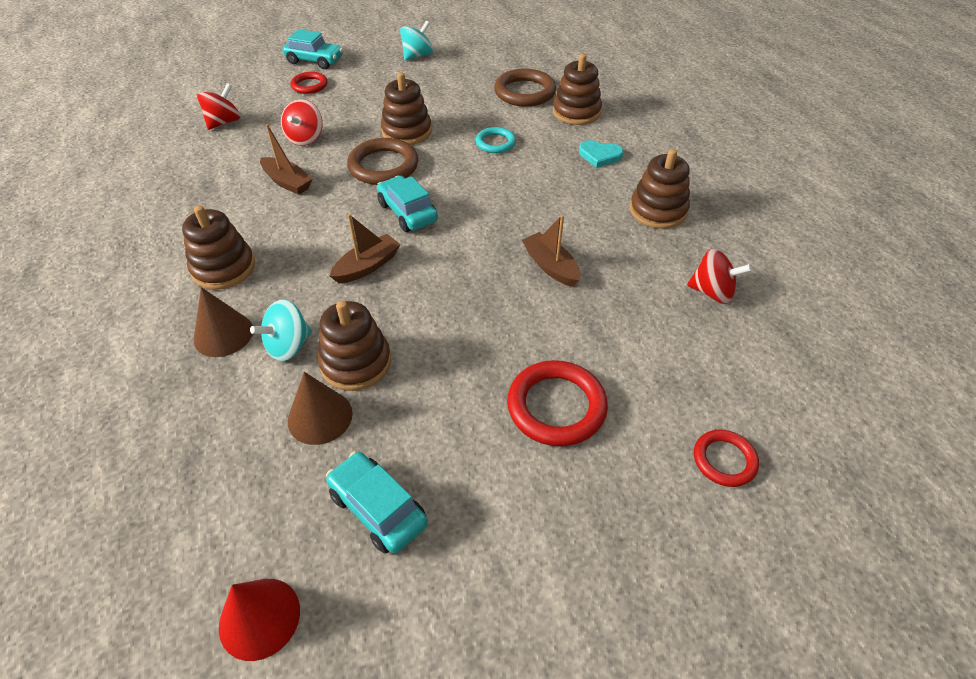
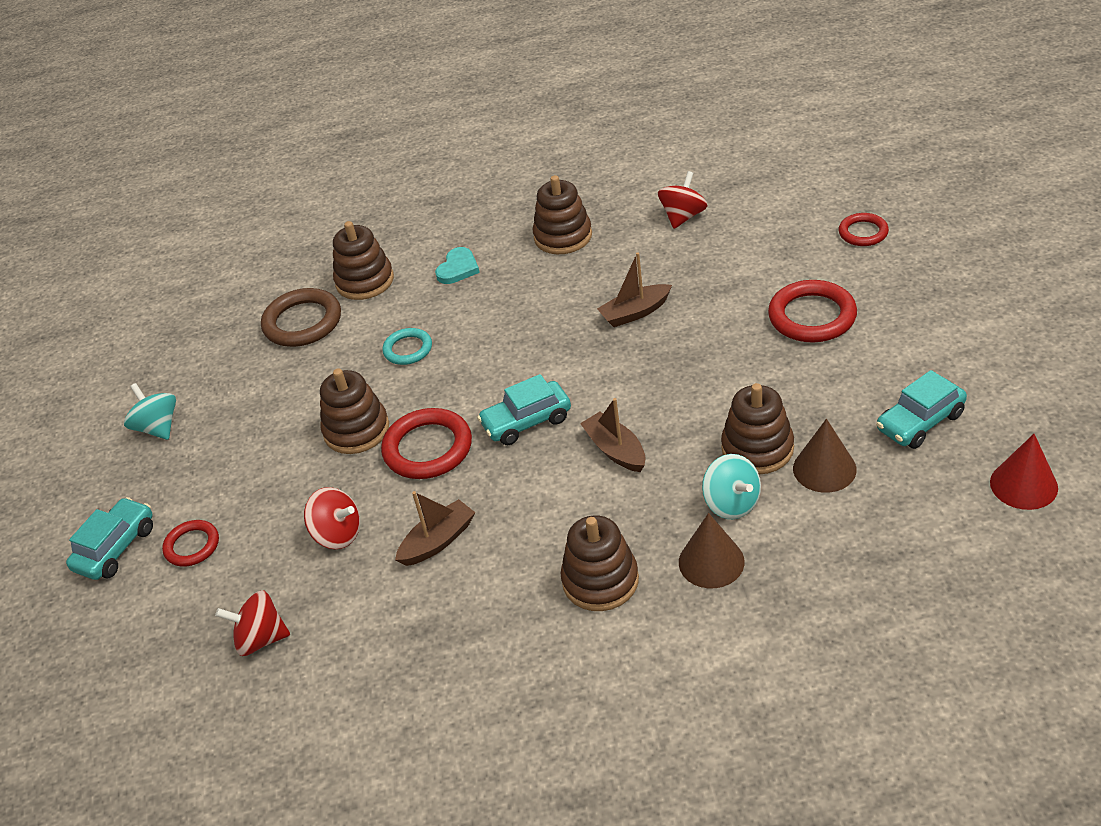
camera: 75 degrees left, 5 degrees down
(224, 122) = (261, 639): red spinning top -> red spinning top turned 45 degrees counterclockwise
(383, 166) = (428, 448): brown ring -> red ring

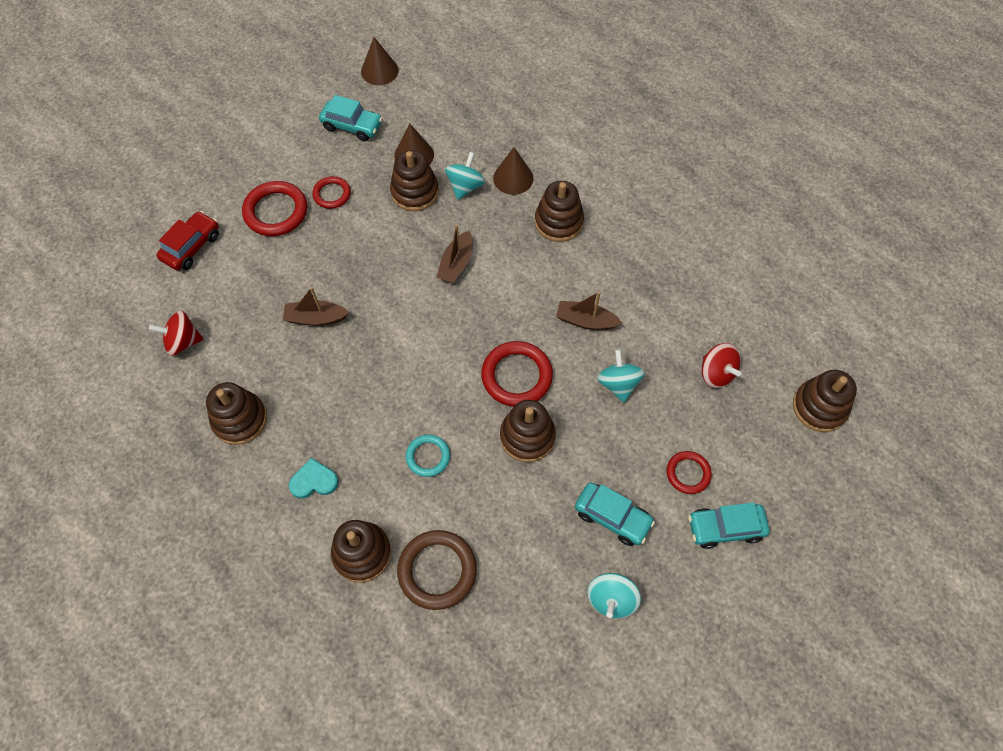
camera: 130 degrees left, 20 degrees up
(124, 724) = (819, 407): none -> brown stacking toy
(338, 534) = (618, 384): red spinning top -> turquoise spinning top
(526, 422) = (459, 328): turquoise car -> turquoise car (612, 517)
(635, 313) = (316, 318): brown boat -> brown boat turned 150 degrees clockwise
(805, 242) = (191, 247): none -> red car
(863, 233) = (168, 217): red ring -> red ring (332, 194)
(1023, 485) = (379, 71): red cone -> brown cone

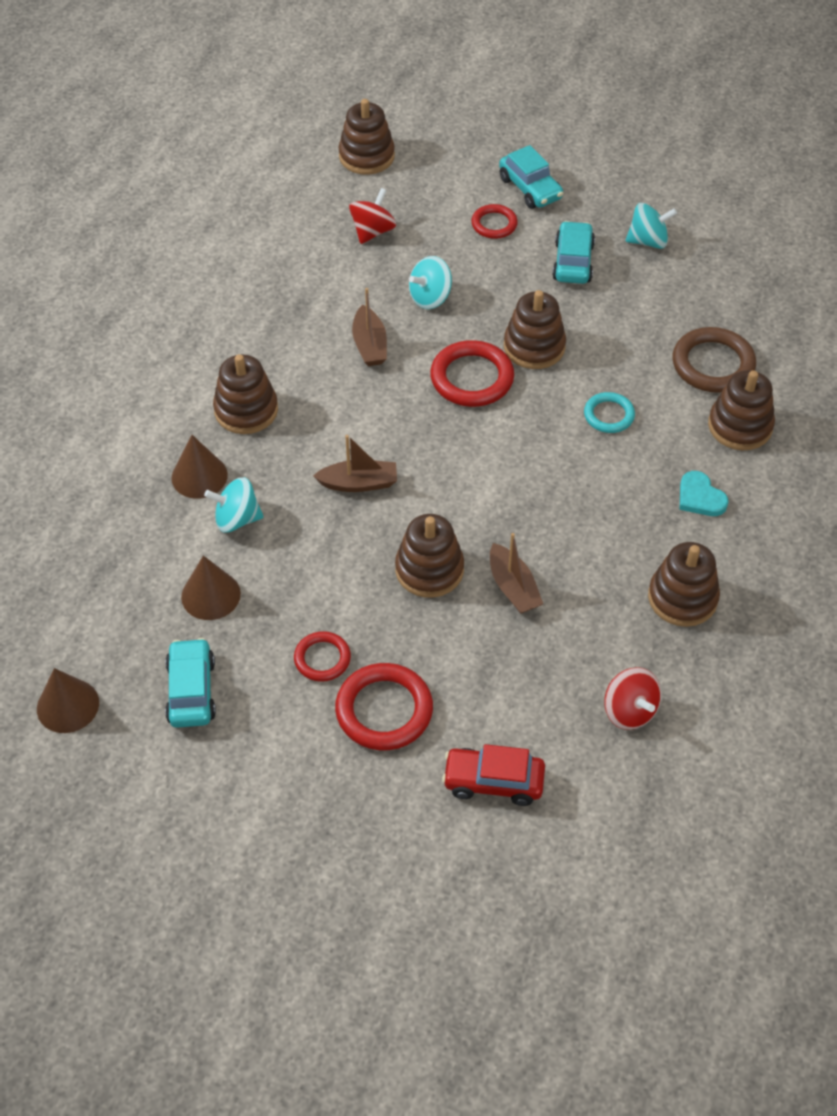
camera: 115 degrees left, 10 degrees down
(415, 192) = (272, 568): brown stacking toy -> brown stacking toy (429, 570)

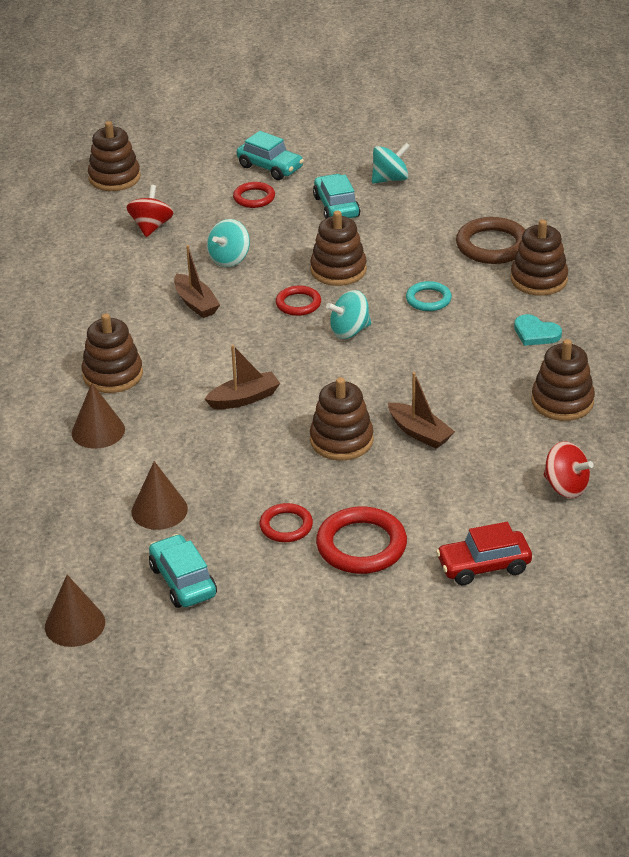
camera: 20 degrees left, 15 degrees down
(237, 519) = (150, 451): turquoise spinning top -> turquoise spinning top (349, 331)
(472, 378) = (298, 304): red ring -> red ring, size x0.60

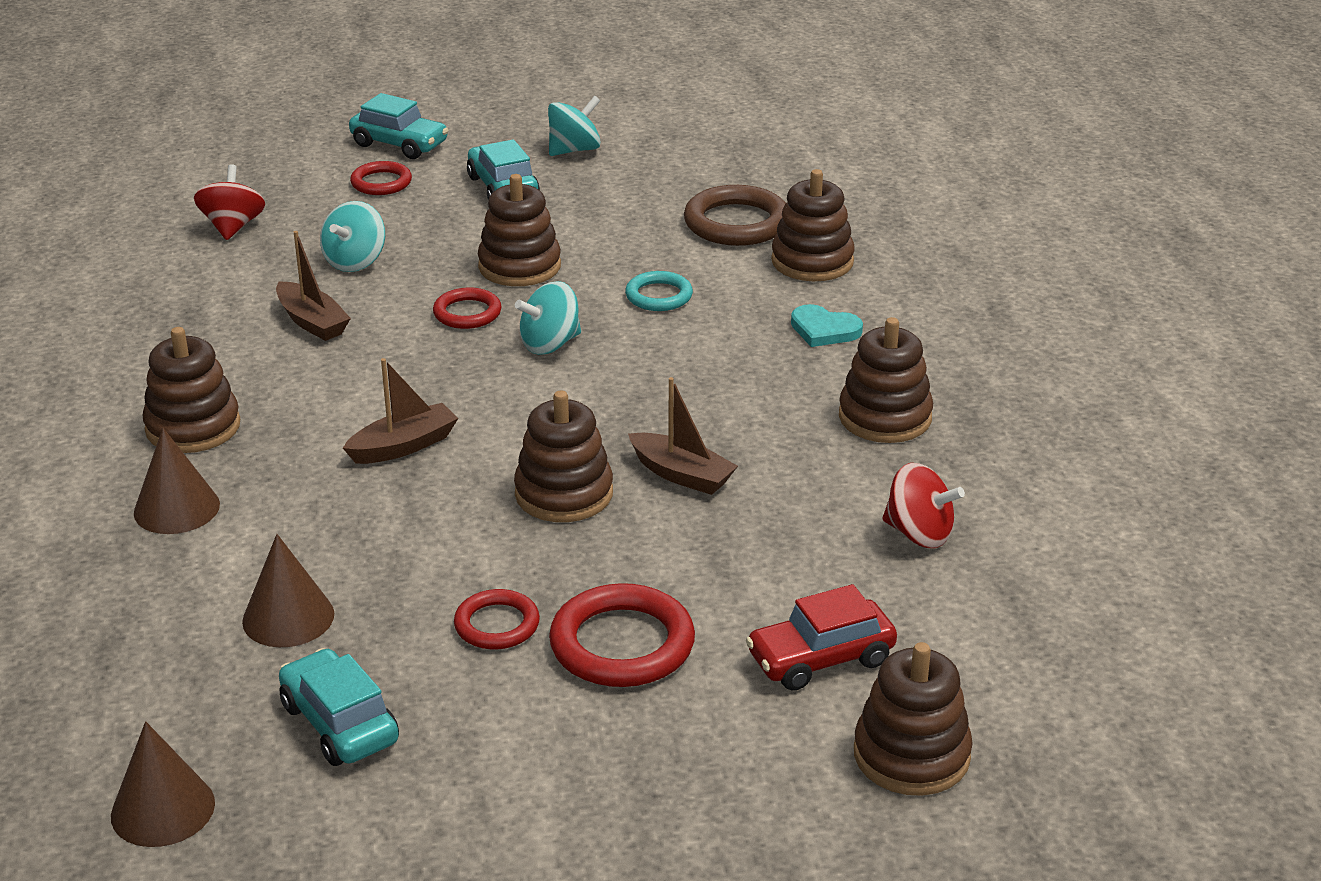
camera: 10 degrees left, 5 degrees down
(114, 178) = (171, 168): brown stacking toy -> brown stacking toy (911, 755)

